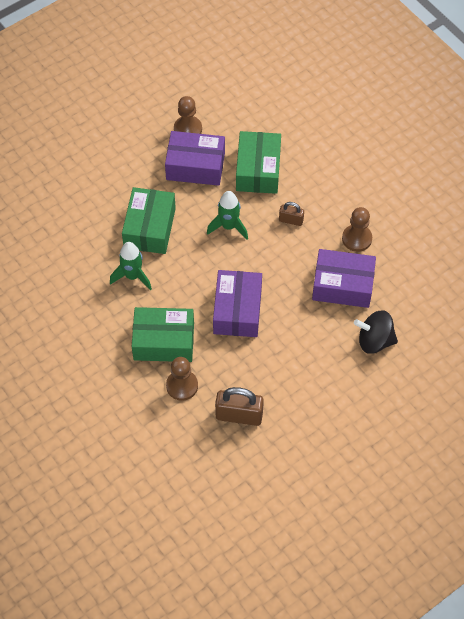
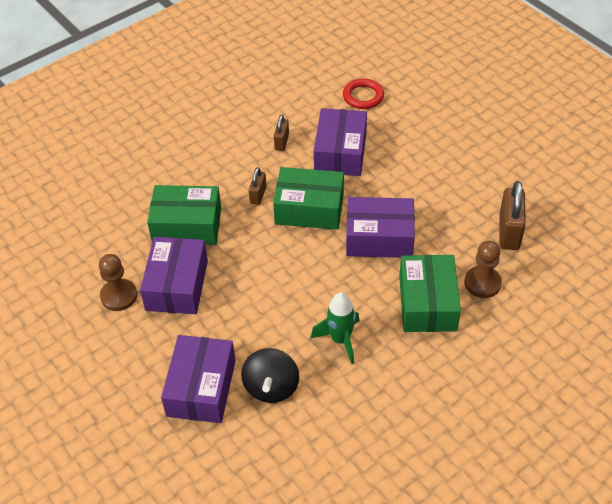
camera: 90 degrees left, 10 degrees down
(98, 185) = (201, 388): none -> purple box
(150, 228) = (269, 327): green box -> green box (309, 208)
(229, 226) = (266, 249): green rocket -> none
(357, 239) = (281, 142): brown pawn -> brown padlock
(374, 340) = (404, 129): black spinning top -> black spinning top (271, 387)
(420, 308) = (363, 96): none -> red ring

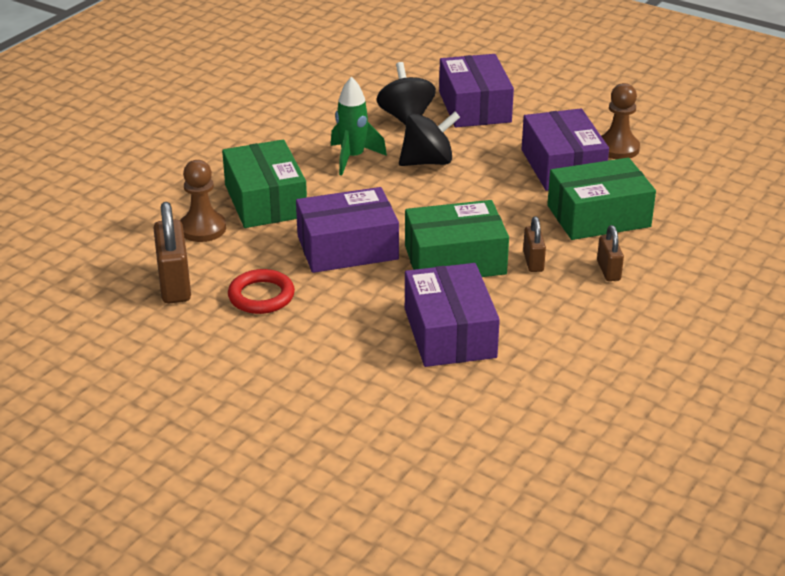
camera: 160 degrees right, 15 degrees down
(280, 319) = (428, 162): none -> black spinning top
(281, 142) = (546, 330): brown padlock -> brown padlock (608, 270)
(363, 96) = (457, 424): red ring -> red ring (261, 296)

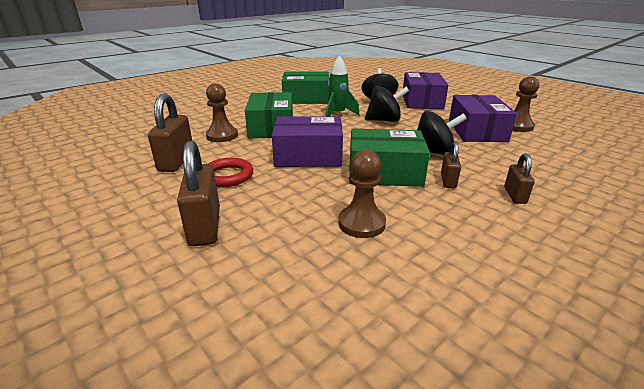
camera: 15 degrees right, 5 degrees down
(283, 364) = (205, 226): none -> brown padlock
(449, 333) = (361, 223): purple box -> brown pawn
(509, 217) = (433, 152): none -> black spinning top
(598, 216) = (504, 159): green box -> green box (306, 98)

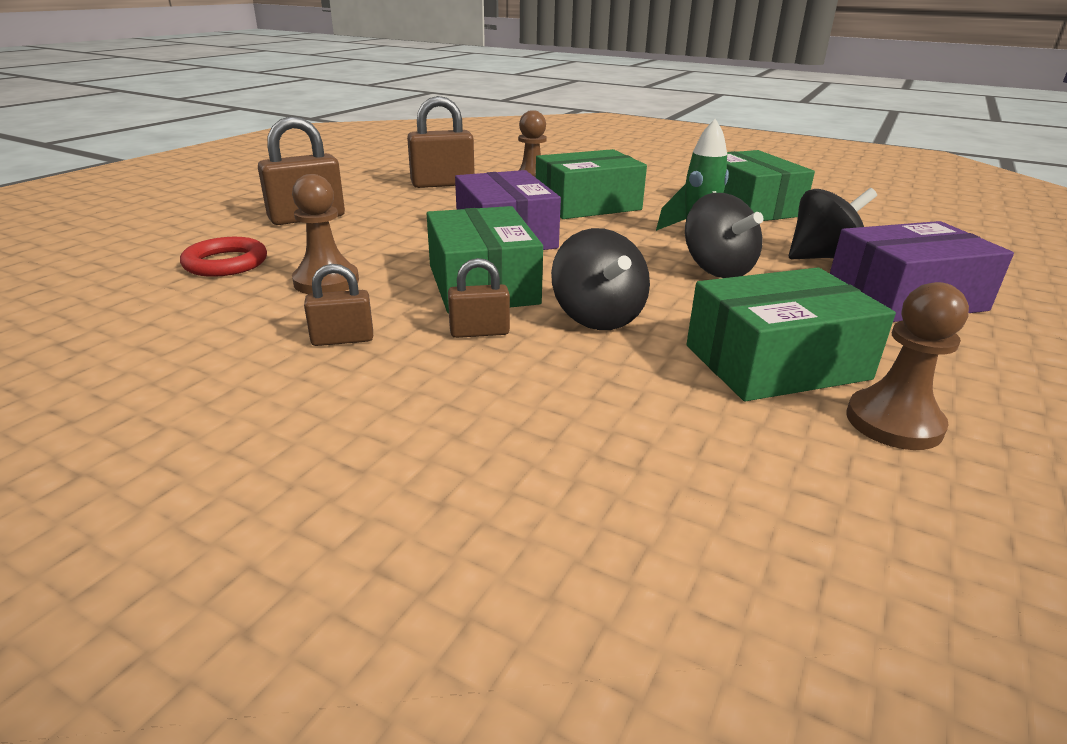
camera: 70 degrees right, 0 degrees up
(228, 176) = (419, 208): red ring -> red ring (226, 263)
(476, 131) = (776, 362): purple box -> green box
(514, 195) = (453, 393): brown padlock -> brown padlock (342, 339)

